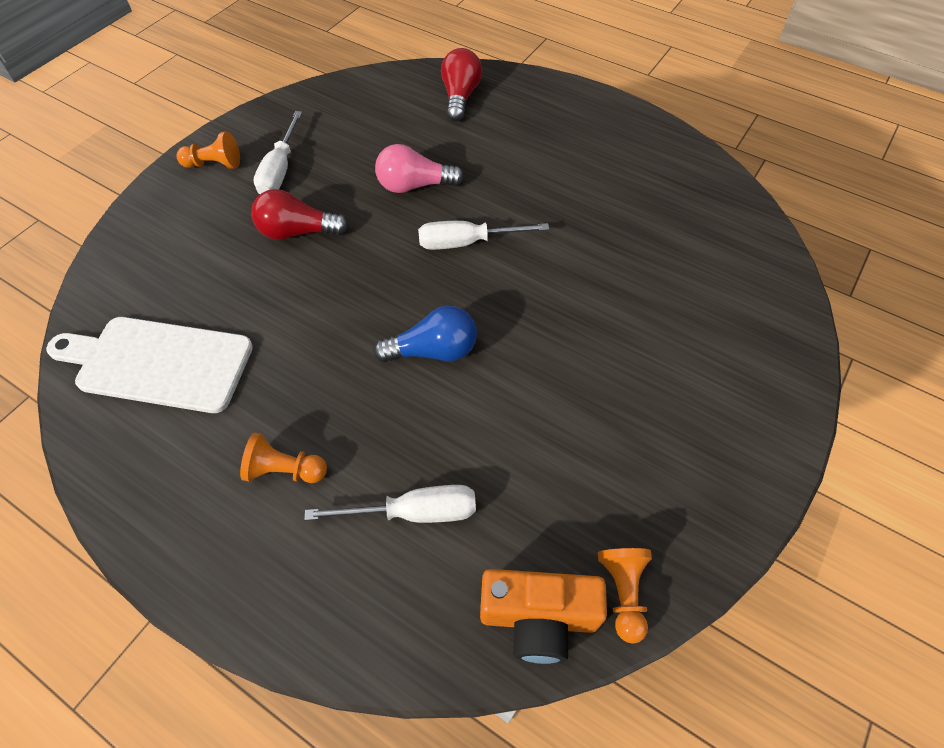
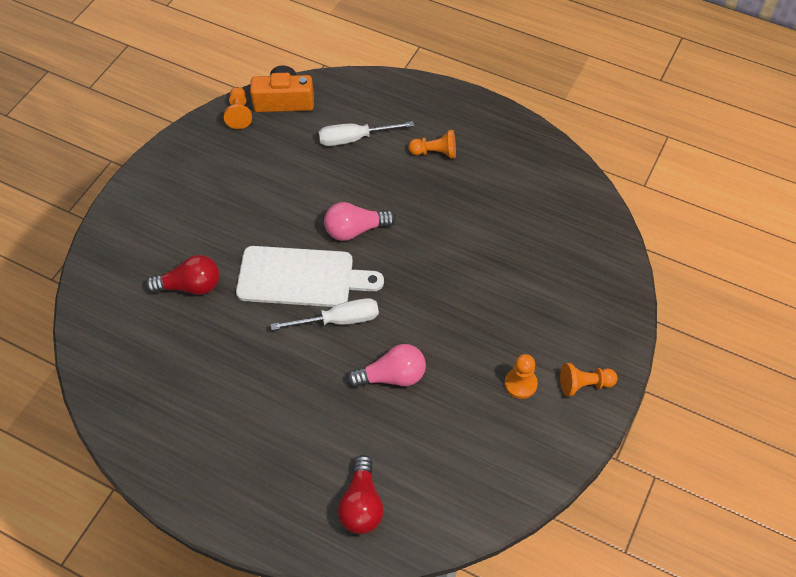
camera: 175 degrees right, 0 degrees up
(158, 363) = (542, 206): white cutting board -> white cutting board (301, 277)
(280, 170) = (520, 384): white screwdriver -> orange pawn
(297, 232) = (482, 318): red light bulb -> red light bulb (190, 286)
(433, 351) = (355, 230): blue light bulb -> pink light bulb

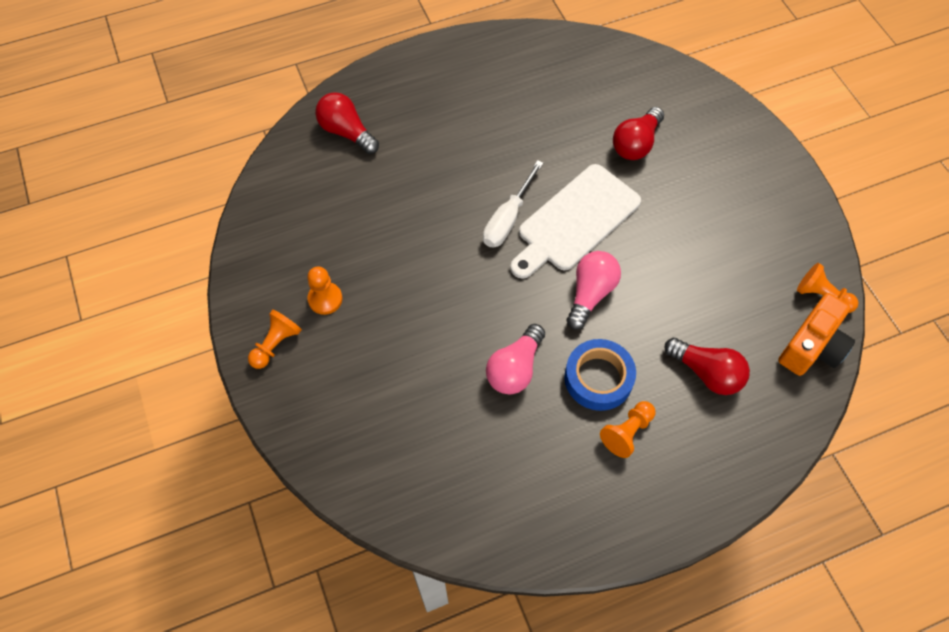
camera: 130 degrees right, 5 degrees up
(354, 139) = (706, 373): white screwdriver -> red light bulb
(392, 376) = (422, 218): pink light bulb -> pink light bulb (515, 368)
(414, 187) = (598, 378): none -> blue tape

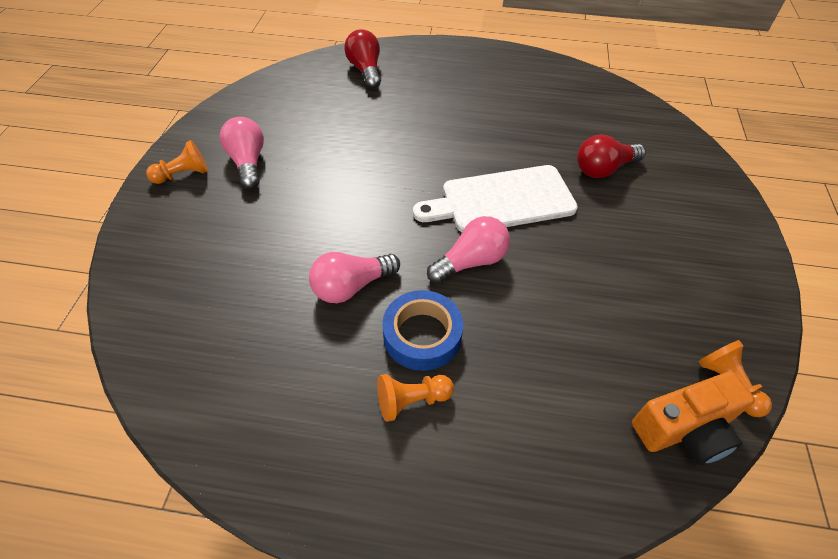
camera: 30 degrees right, 10 degrees down
(325, 299) = (248, 162): orange pawn -> pink light bulb
(508, 218) = (442, 173): white screwdriver -> none
(706, 373) = (540, 390): red light bulb -> none

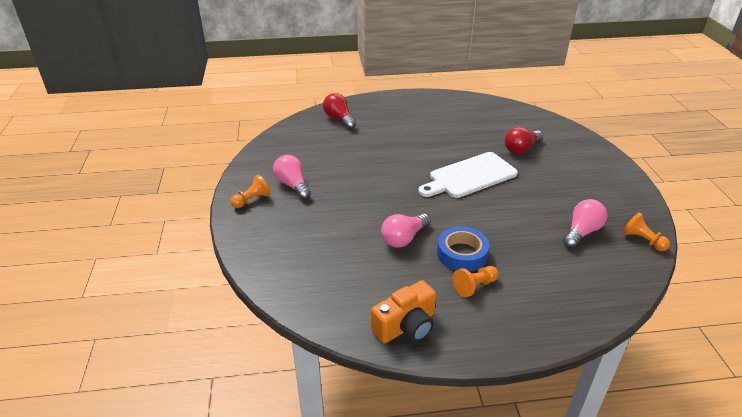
camera: 15 degrees left, 15 degrees down
(471, 261) = (469, 211): pink light bulb -> pink light bulb (581, 232)
(685, 429) = (630, 266): orange camera -> orange camera (406, 326)

